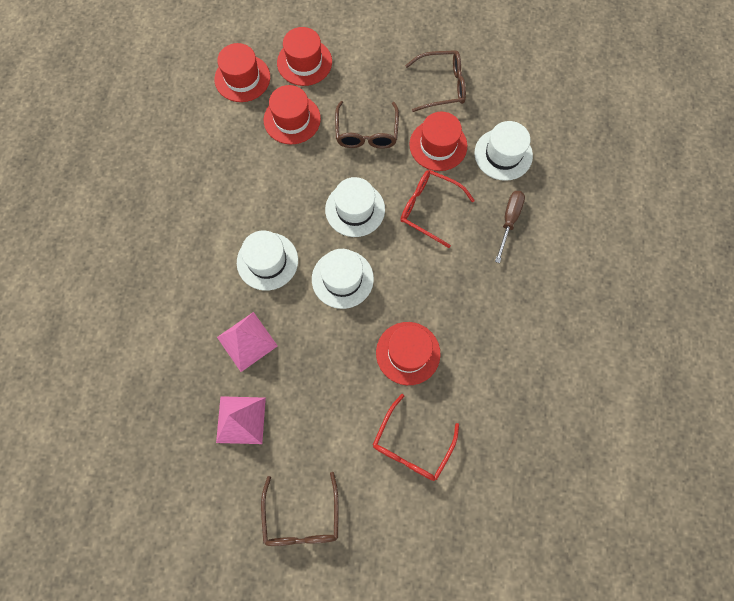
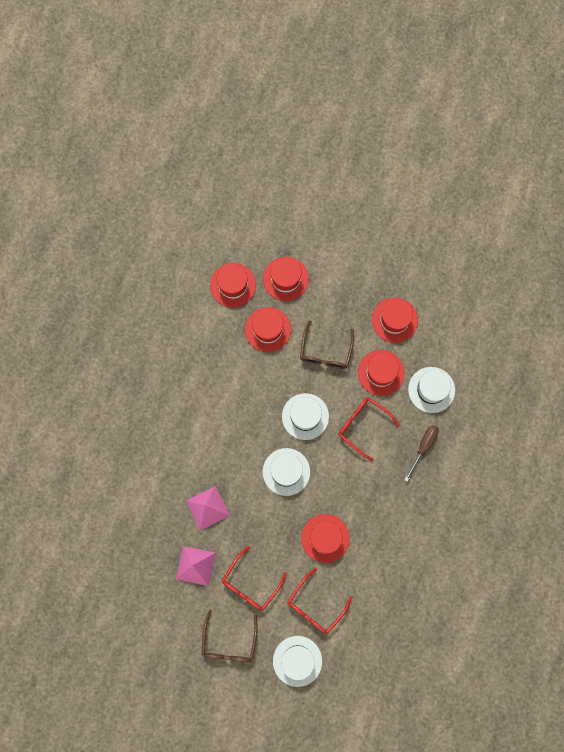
camera: 10 degrees right, 5 degrees up
(267, 261) = (231, 447): white hat -> white hat (297, 661)
(319, 431) = (250, 584): none -> red glasses
(442, 86) = (394, 320): brown glasses -> red hat

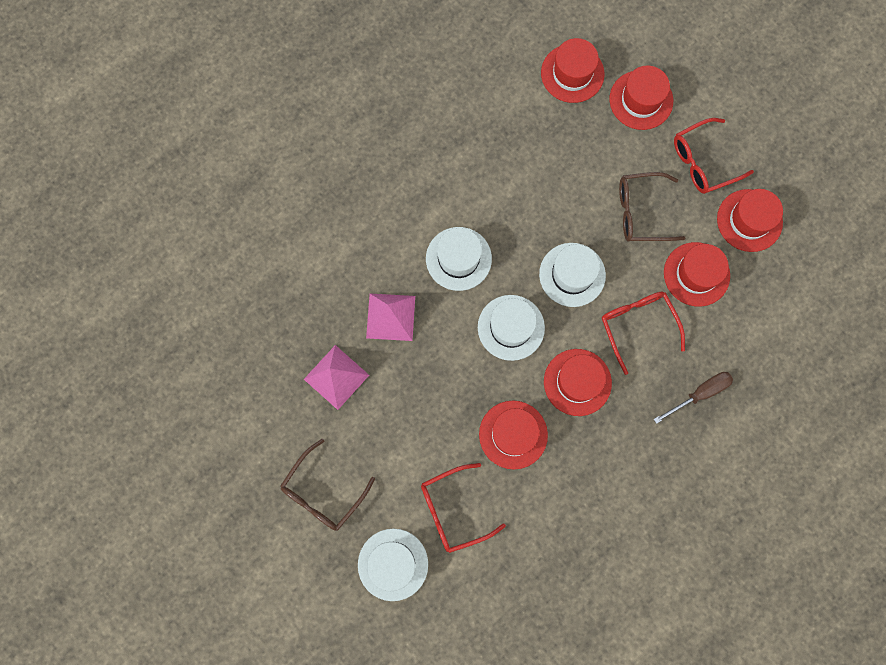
camera: 30 degrees right, 0 degrees up
(250, 584) = (389, 437): red glasses -> red glasses (703, 162)
(268, 329) = (585, 147): red hat -> red hat (577, 382)
(325, 352) = (641, 212): brown glasses -> brown glasses turned 45 degrees clockwise
(431, 390) = (749, 329): white hat -> white hat (458, 258)

